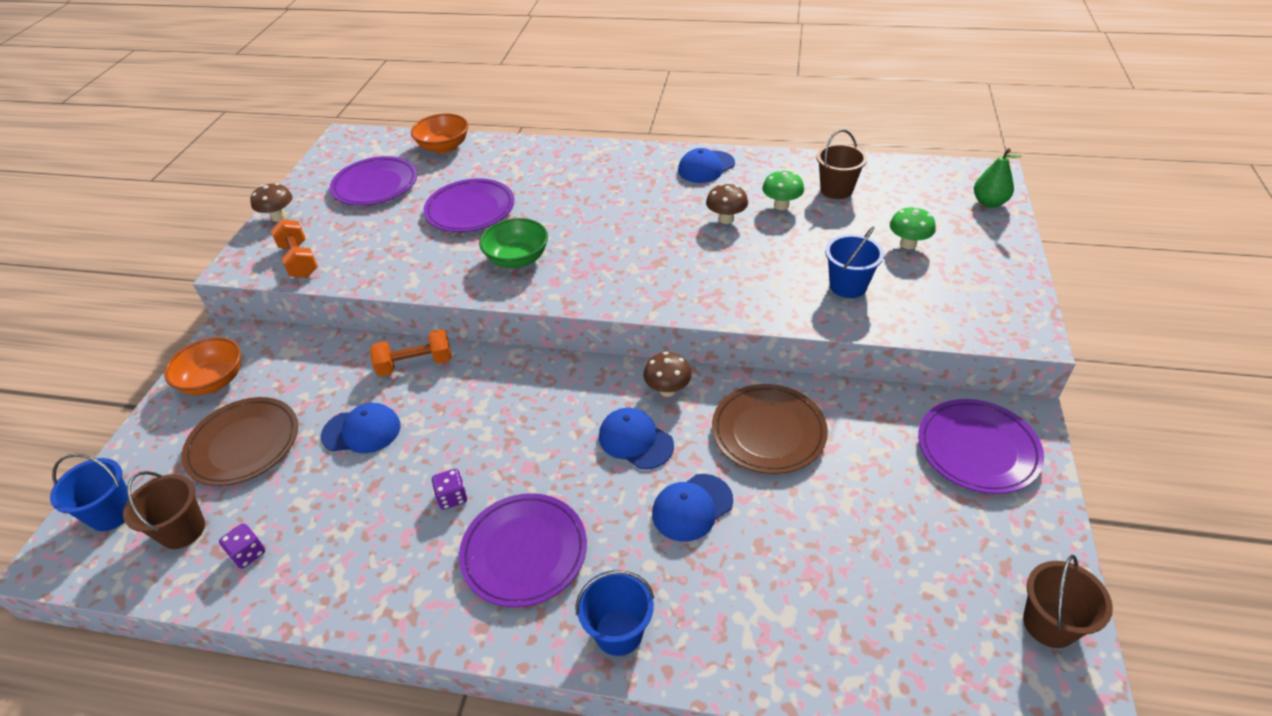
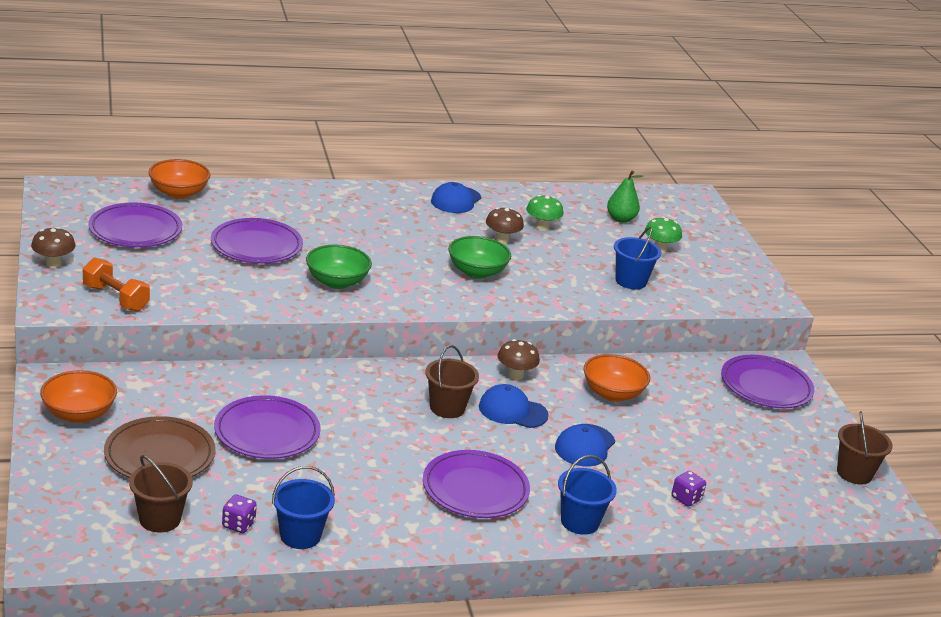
camera: 30 degrees left, 15 degrees down
(112, 513) = (75, 518): blue bucket -> blue bucket (300, 536)
(362, 431) = (267, 433): blue cap -> purple plate
(415, 364) = (275, 380): orange dumbbell -> none
(452, 497) = (388, 465): purple dice -> purple dice (686, 498)
(673, 258) = (476, 272): none -> green bowl
(768, 432) = (612, 393): brown plate -> orange bowl
(836, 189) = (580, 213): brown bucket -> brown bucket (447, 408)
(989, 202) = (705, 216): green pear -> green pear (620, 219)

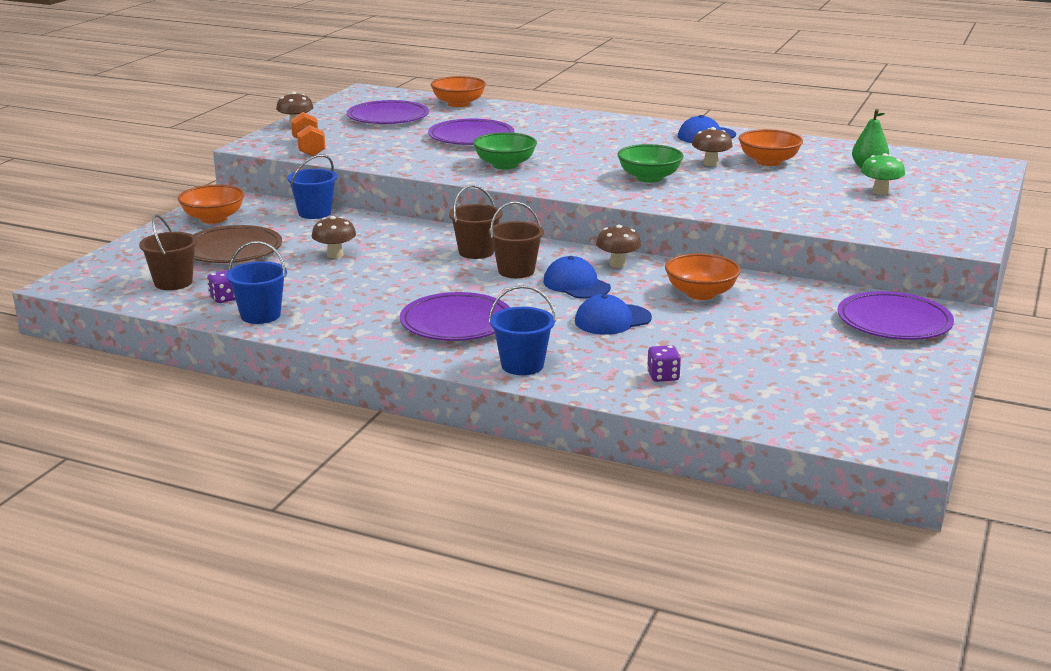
camera: 40 degrees right, 5 degrees down
(267, 433) = (335, 255): purple plate -> brown mushroom
(542, 227) = (768, 162): green mushroom -> orange bowl
(630, 281) = (807, 206): blue bucket -> blue bucket (314, 213)
(854, 473) = (904, 405): brown bucket -> brown bucket (476, 252)

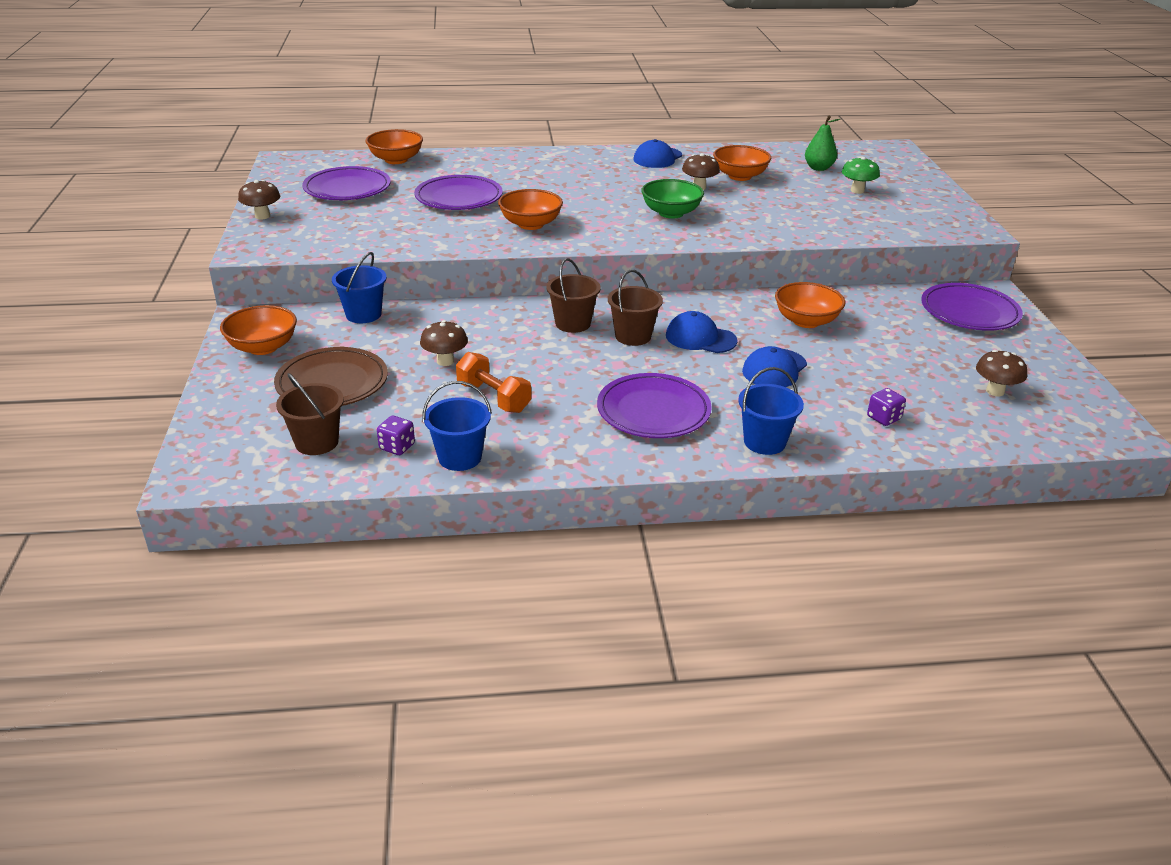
camera: 30 degrees left, 10 degrees up
(308, 148) = (312, 242): orange dumbbell -> orange dumbbell (493, 397)
(505, 165) = (530, 224): green bowl -> orange bowl
(617, 264) = (706, 307): brown mushroom -> brown mushroom (995, 391)

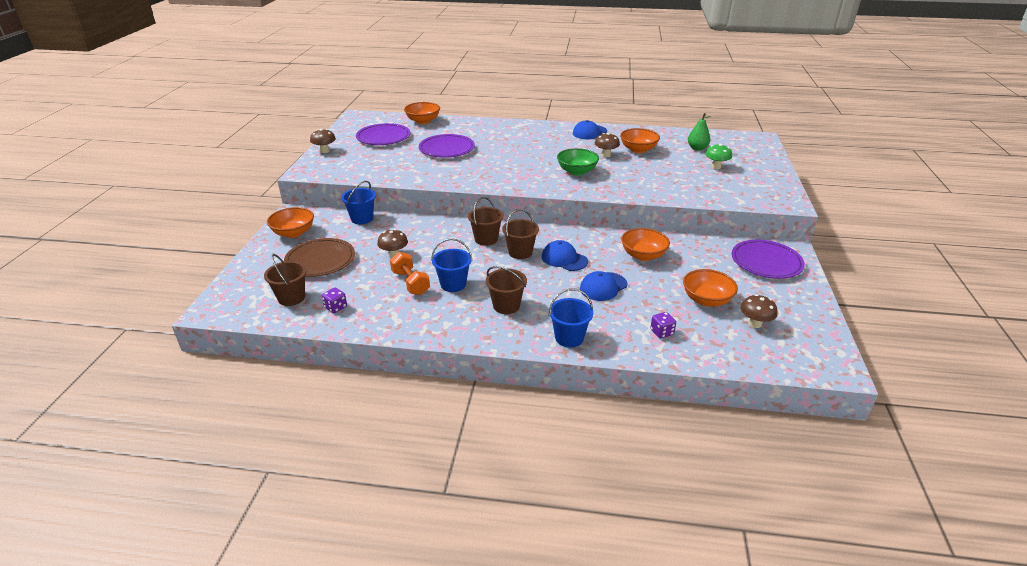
camera: 15 degrees right, 0 degrees up
(460, 457) = (369, 320): blue bucket -> blue bucket (453, 284)
(530, 224) = (481, 171): orange bowl -> orange bowl (706, 300)
(653, 411) = (506, 306): purple plate -> brown bucket

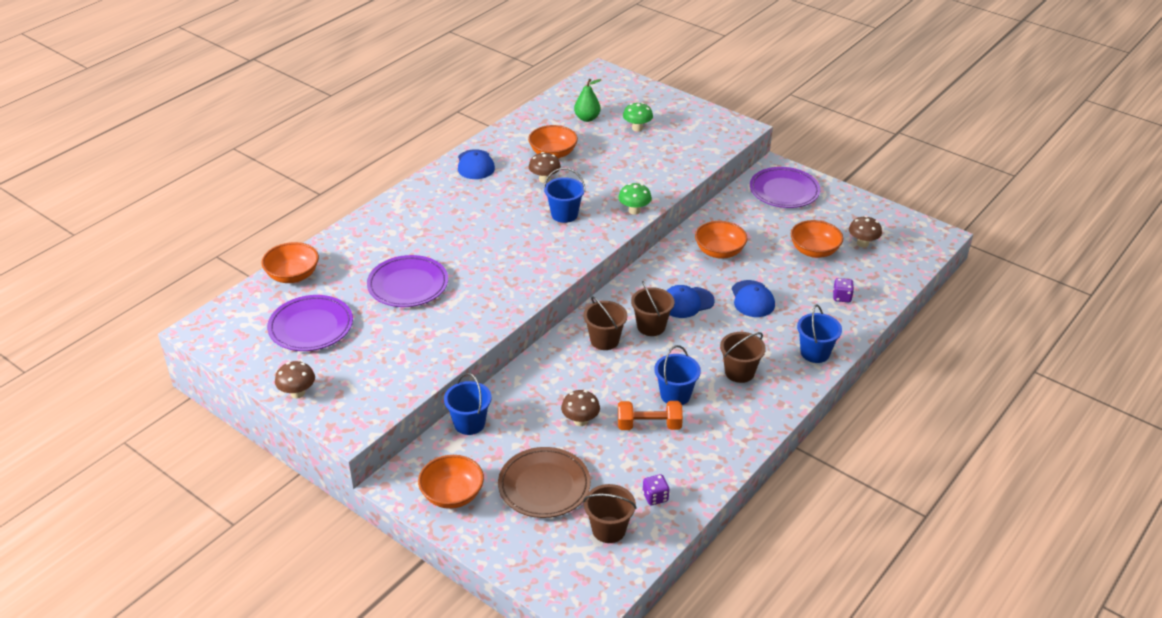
camera: 60 degrees left, 5 degrees up
(577, 171) = (564, 214): green bowl -> blue bucket
(615, 192) = (634, 211): none -> green mushroom

